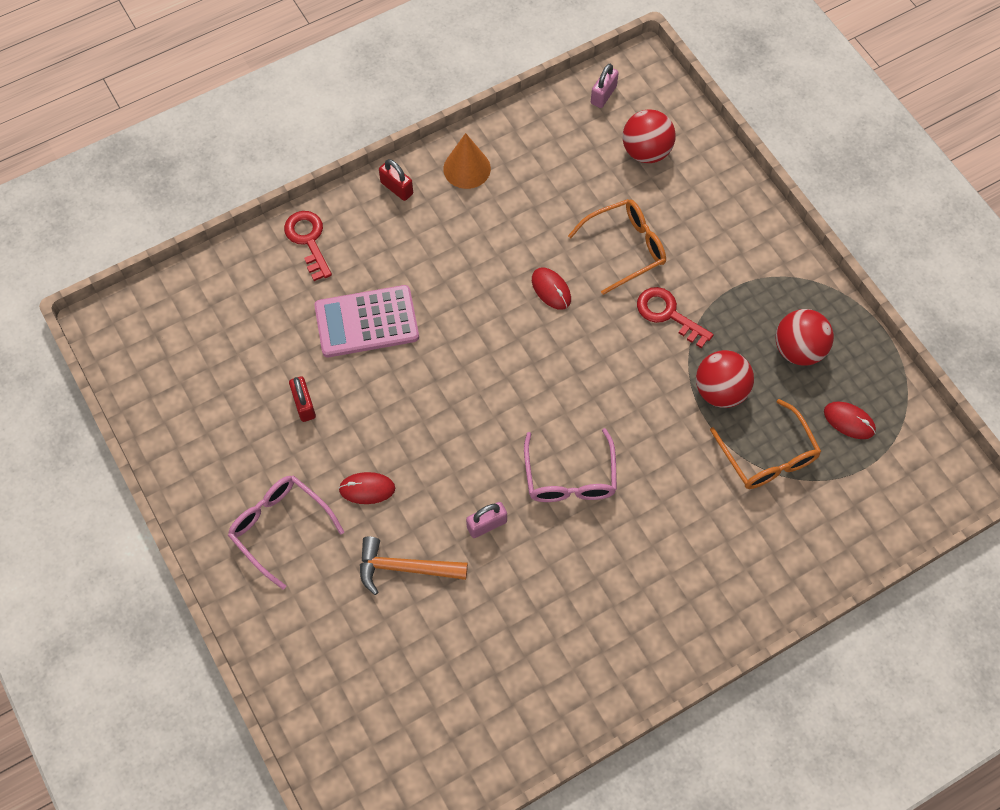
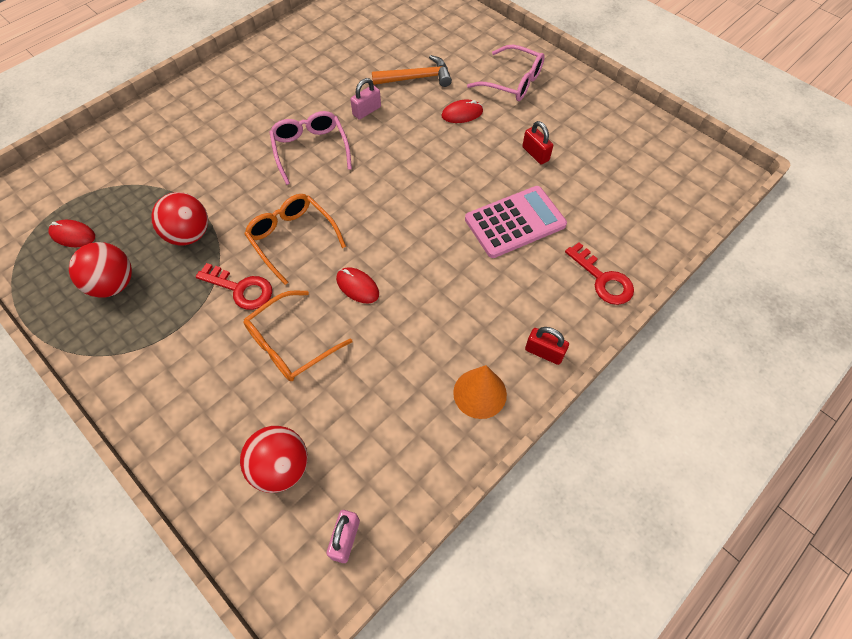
camera: 165 degrees right, 5 degrees down
(767, 455) = (148, 196): orange glasses -> orange glasses (293, 239)

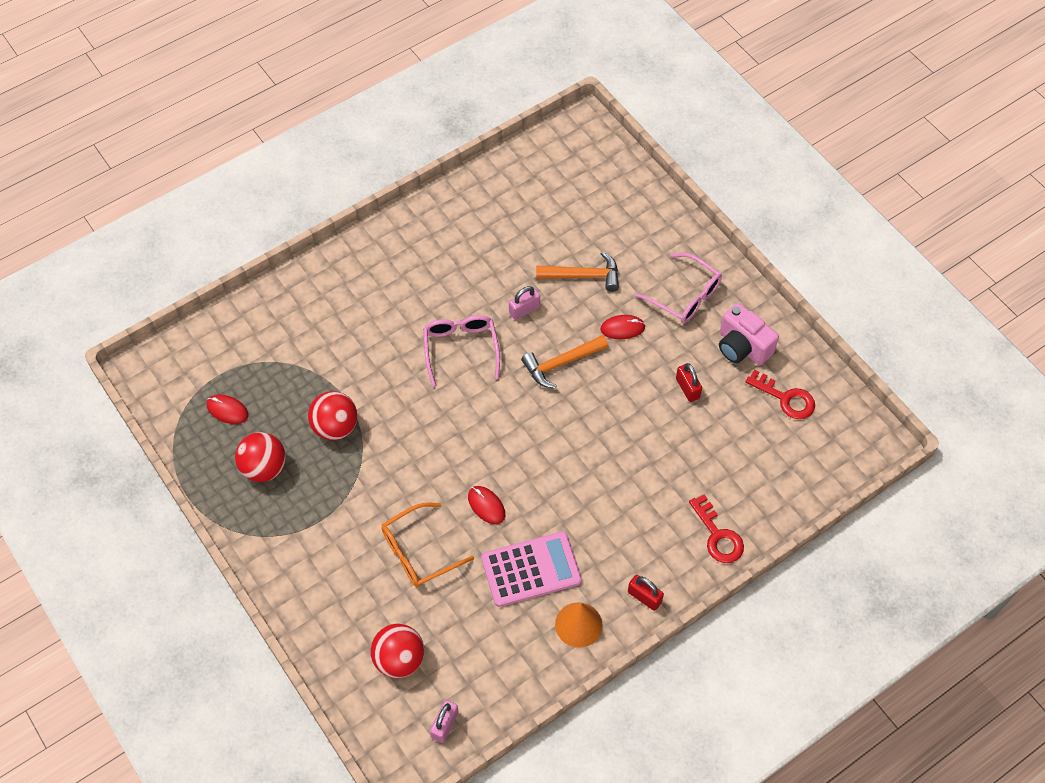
camera: 10 degrees right, 0 degrees up
(241, 289) = (379, 491): red key -> red key (785, 398)
(293, 239) = (432, 447): orange glasses -> none
(410, 149) = (561, 363): none -> orange hammer
(515, 222) = (648, 462): pink calculator -> pink calculator (531, 569)
(576, 114) = (742, 347): none -> pink camera

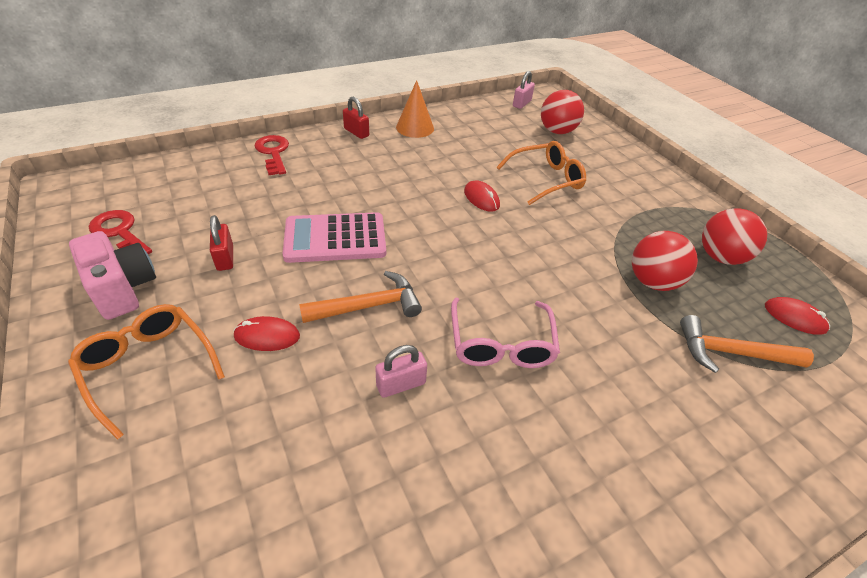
camera: 175 degrees left, 15 degrees down
(531, 569) = (446, 157): pink calculator -> pink calculator (335, 238)
(583, 276) = (289, 426): orange hammer -> orange hammer (731, 352)
(684, 295) = (149, 368): pink glasses -> orange glasses

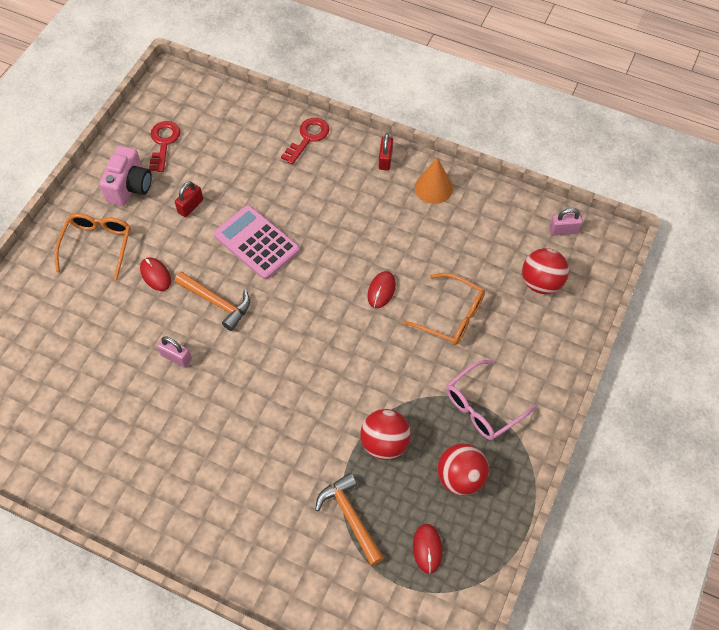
camera: 55 degrees right, 15 degrees up
(501, 343) = (246, 386): pink glasses -> pink glasses (483, 406)

